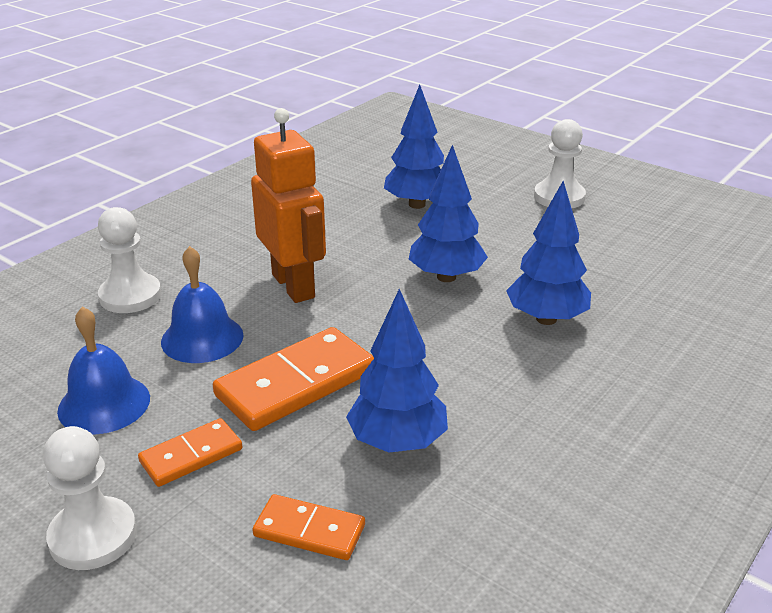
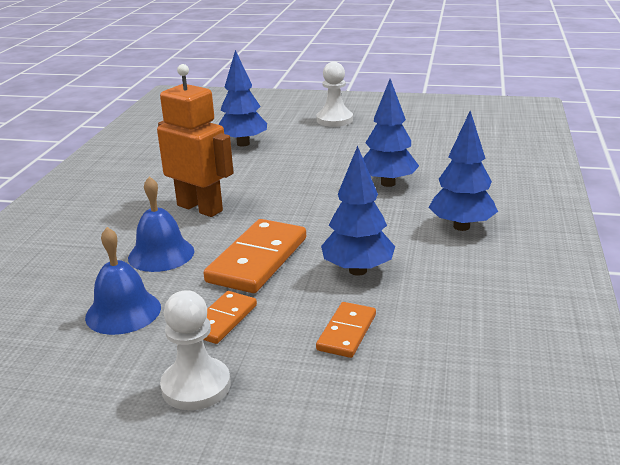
camera: 25 degrees left, 5 degrees down
(130, 296) = (76, 245): white pawn -> none
(309, 531) = (347, 332): orange domino -> orange domino turned 60 degrees counterclockwise
(446, 277) = (303, 177): blue tree -> blue tree (461, 226)

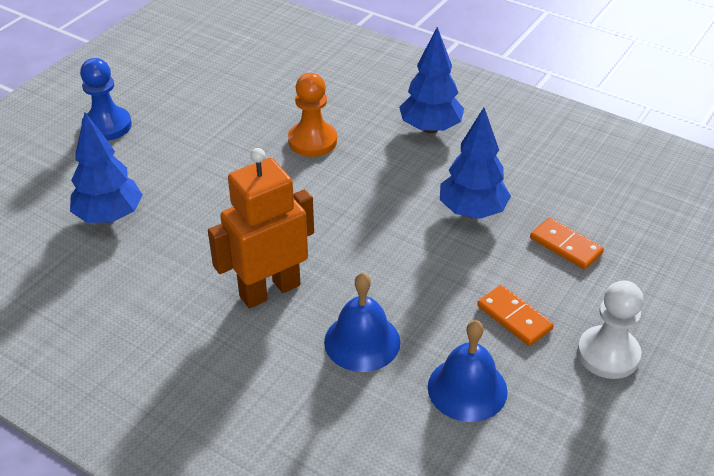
camera: 70 degrees left, 15 degrees up
(257, 260) = (416, 270): orange domino -> none
(334, 120) = (107, 126): white pawn -> blue pawn
(388, 183) = (312, 141): blue tree -> orange pawn

